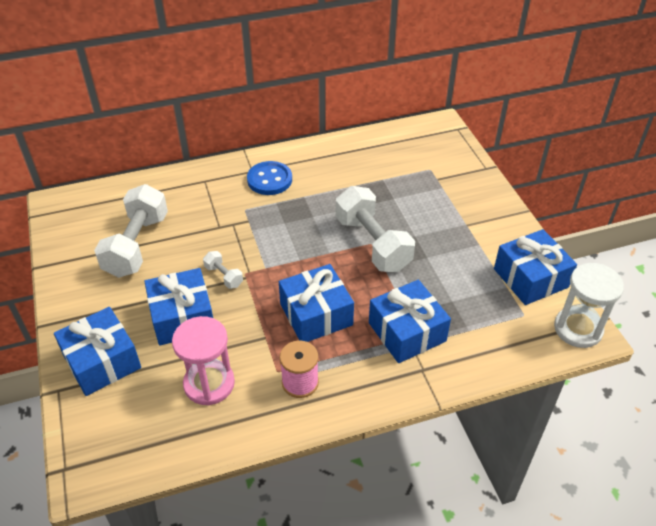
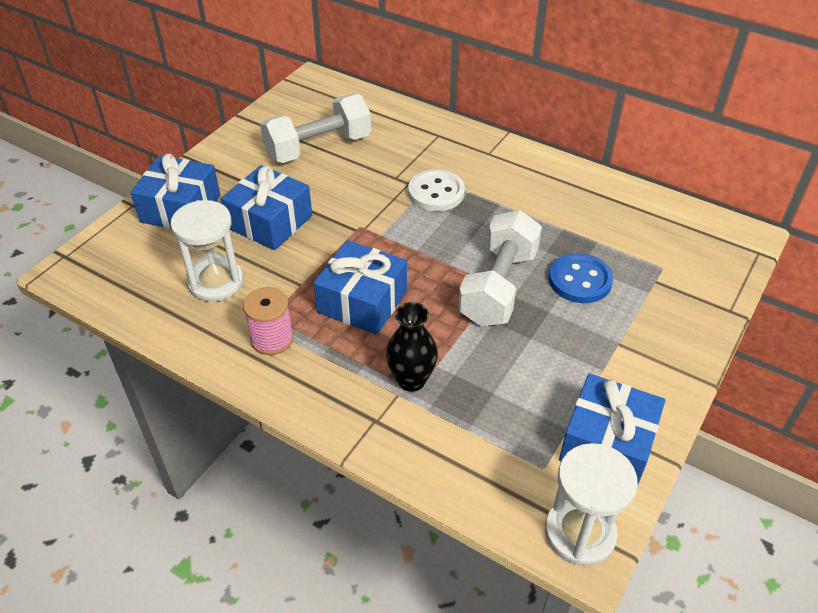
camera: 50 degrees right, 0 degrees up
(209, 384) = (216, 282): pink hourglass -> white hourglass
(224, 276) = (341, 216): white dumbbell -> none
(258, 217) = (436, 192): none -> white button
(269, 180) = (492, 170): blue button -> blue button (580, 280)
(407, 332) = (411, 380): blue gift -> black vase

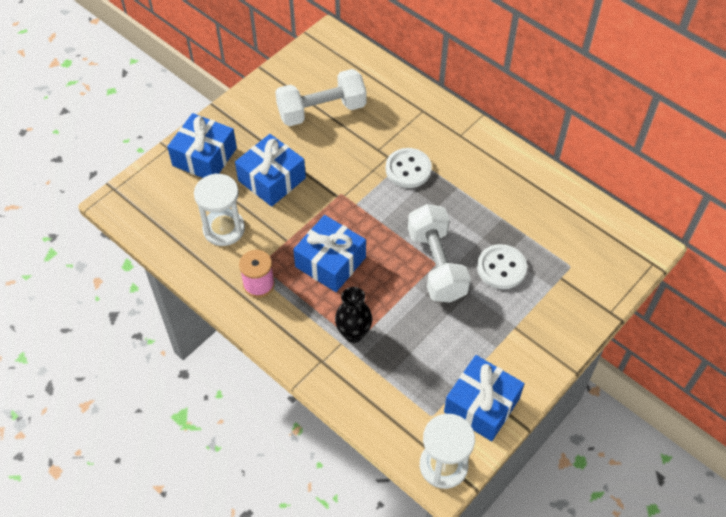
camera: 10 degrees right, 10 degrees up
(498, 287) = (436, 264): white dumbbell -> white dumbbell turned 45 degrees counterclockwise
(580, 280) = (501, 268): blue button -> white button

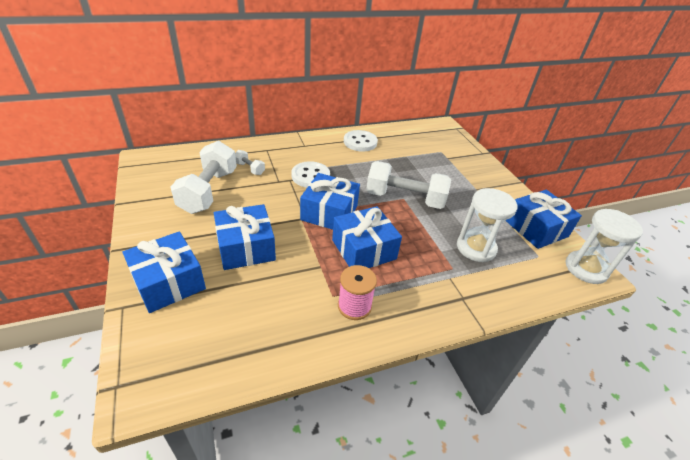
camera: 65 degrees left, 15 degrees down
(224, 229) = (269, 305): white hourglass -> white hourglass (476, 248)
(353, 333) = (444, 266): black vase -> none
(362, 213) = (329, 213): none -> blue gift
(379, 117) = (249, 168): none -> white dumbbell
(501, 268) = (426, 175): white button -> white button (360, 142)

